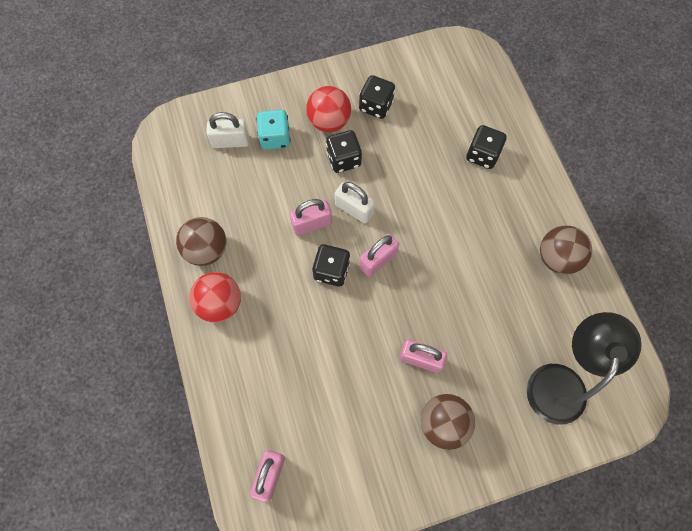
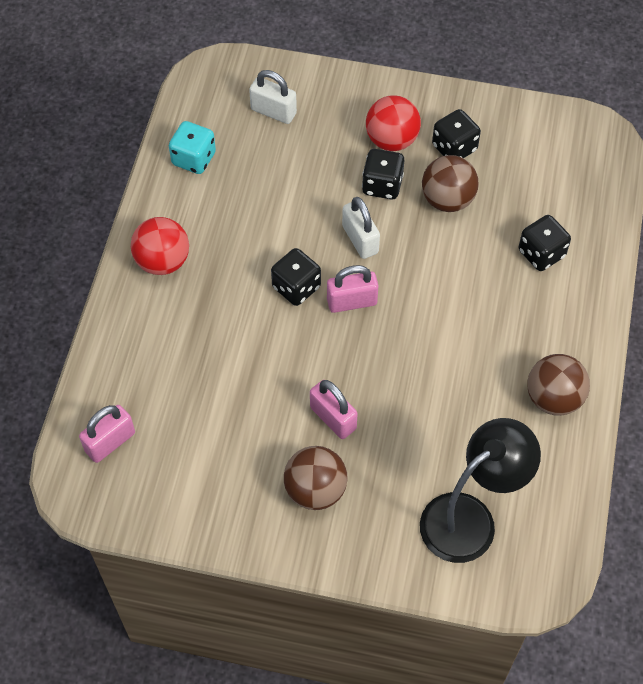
camera: 30 degrees right, 10 degrees down
(207, 249) = (182, 204): brown ball -> brown ball (447, 200)
(275, 138) = (323, 129): turquoise dice -> turquoise dice (194, 159)
(312, 224) = (305, 232): pink padlock -> none

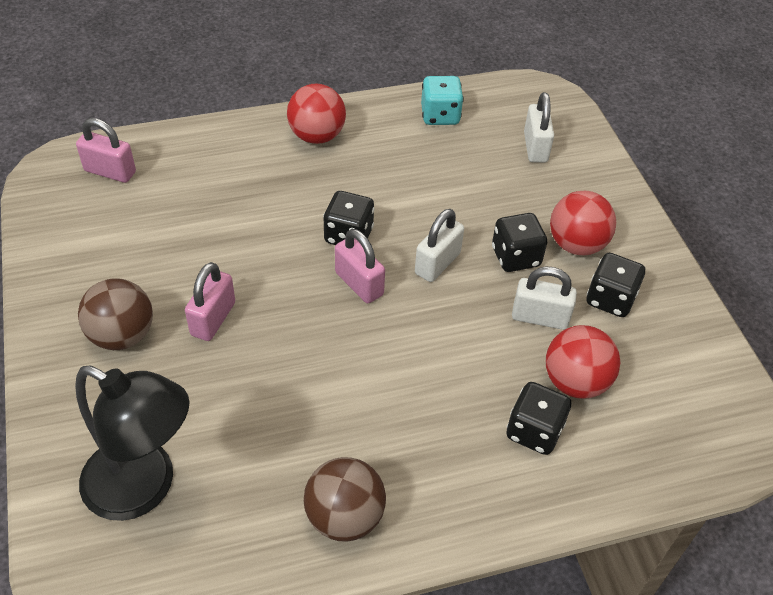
camera: 60 degrees right, 10 degrees down
(447, 200) = (540, 317): brown ball -> white padlock
(514, 208) = (575, 382): none -> red ball

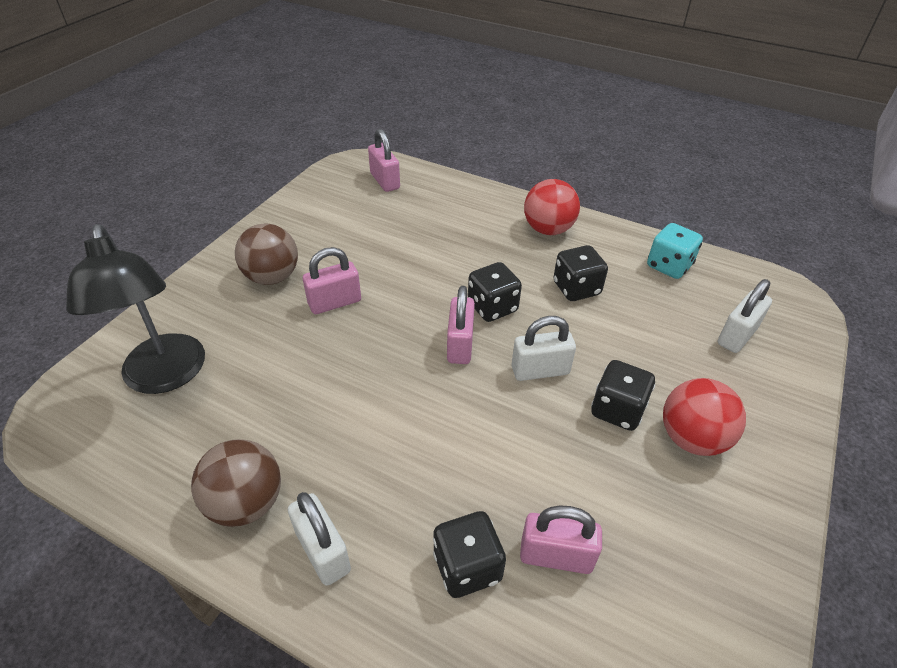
camera: 45 degrees right, 5 degrees down
(540, 317) = (584, 474): white padlock -> white padlock (323, 551)
(575, 382) = (556, 556): red ball -> pink padlock
(610, 299) = (676, 509): black dice -> black dice (576, 288)

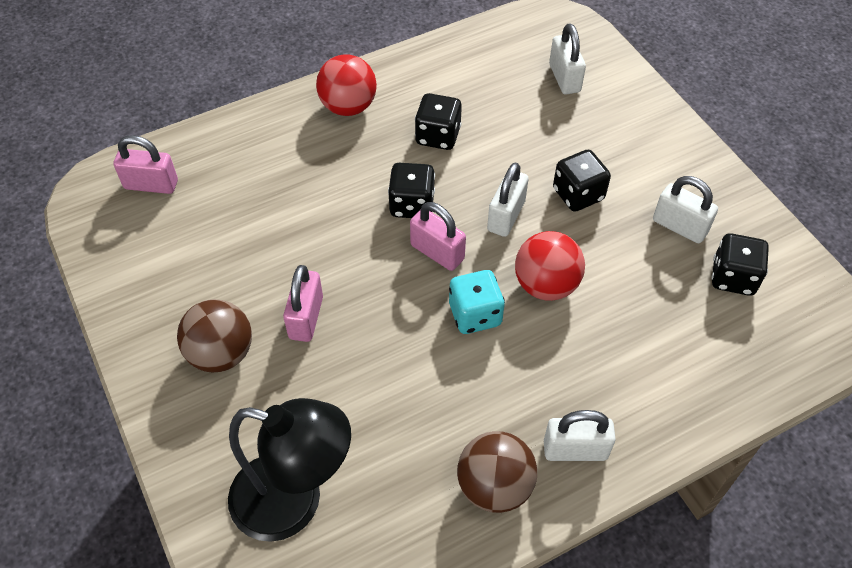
camera: 55 degrees left, 10 degrees up
(467, 567) = (644, 364): black dice -> black dice (733, 277)
(556, 556) = (668, 307): pink padlock -> none
(668, 516) = (679, 226): none -> white padlock
(669, 266) = (463, 62): turquoise dice -> turquoise dice (475, 314)
(692, 438) = (631, 170): red ball -> red ball (546, 285)

